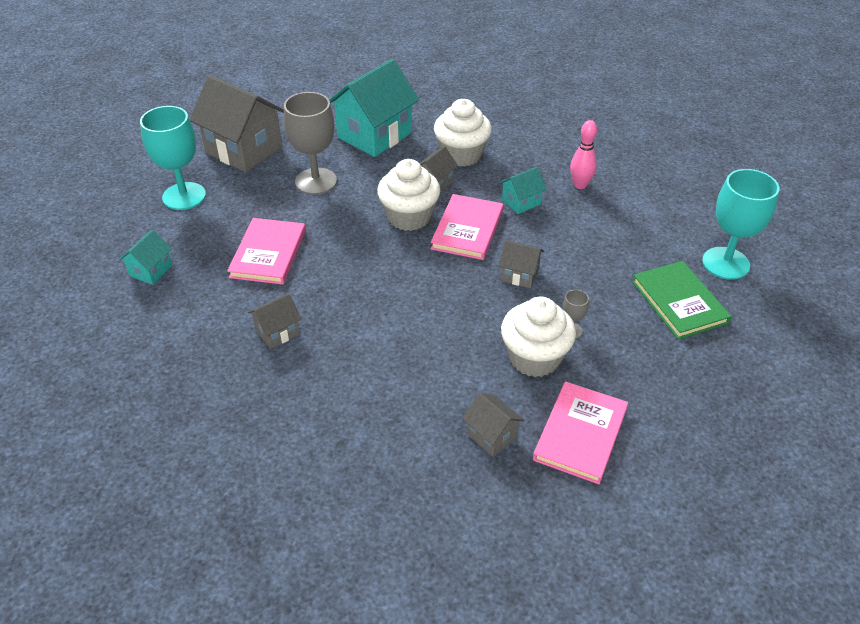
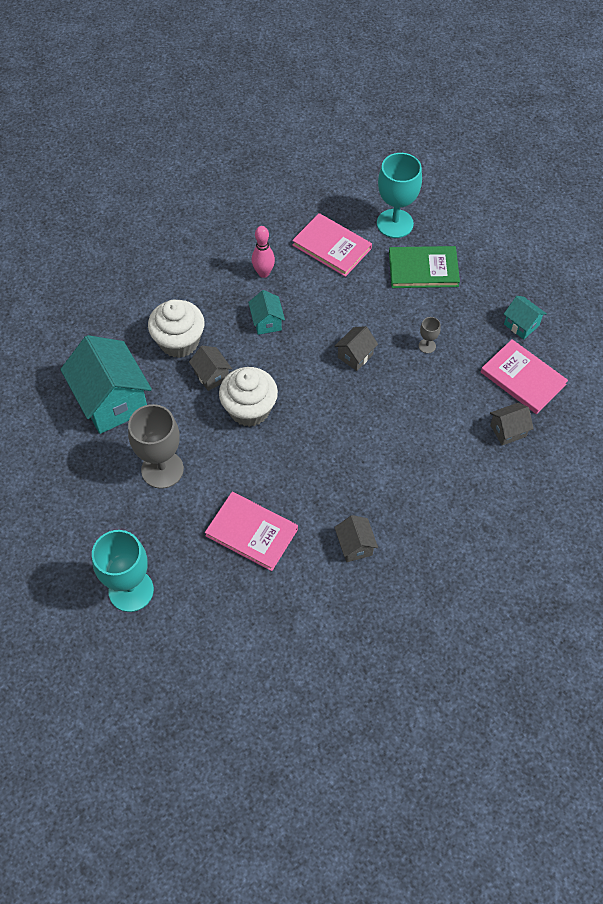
camera: 70 degrees left, 15 degrees up
(151, 271) = (234, 636): turquoise house -> turquoise house (521, 325)
(244, 150) = (78, 522): grey house -> none
(467, 229) = (285, 372): pink book -> pink book (332, 247)
(534, 357) = (445, 378): white cupcake -> none

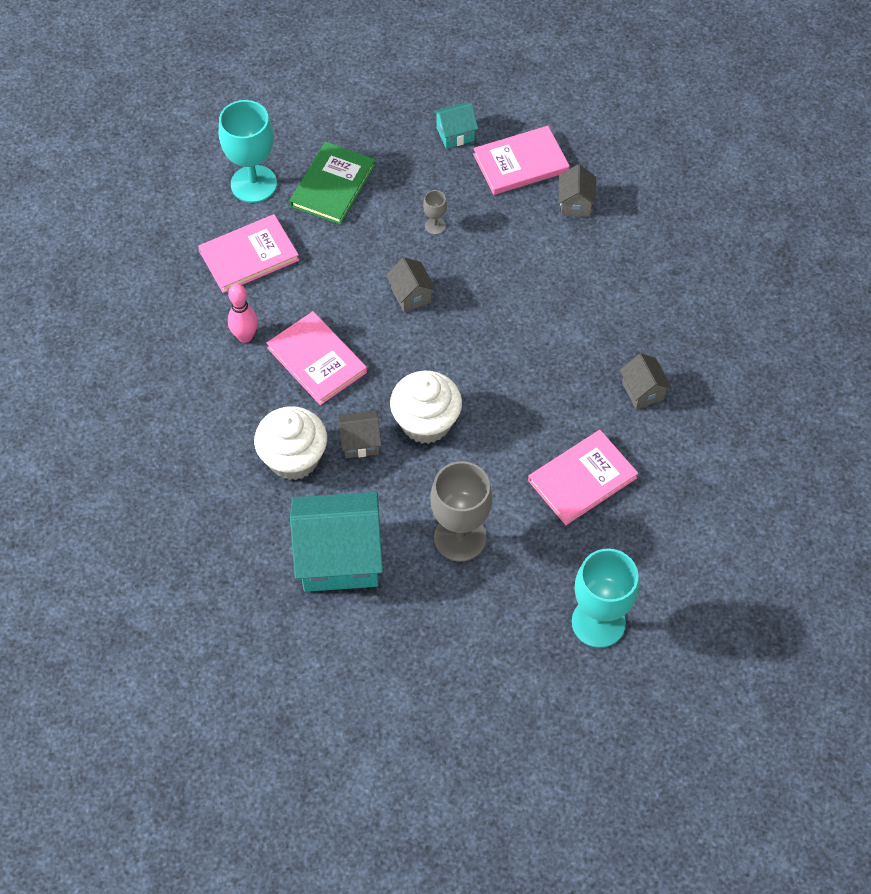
camera: 65 degrees left, 0 degrees up
(267, 322) = (317, 360): turquoise house -> pink book
(355, 546) = (643, 391): grey house -> grey house turned 60 degrees clockwise

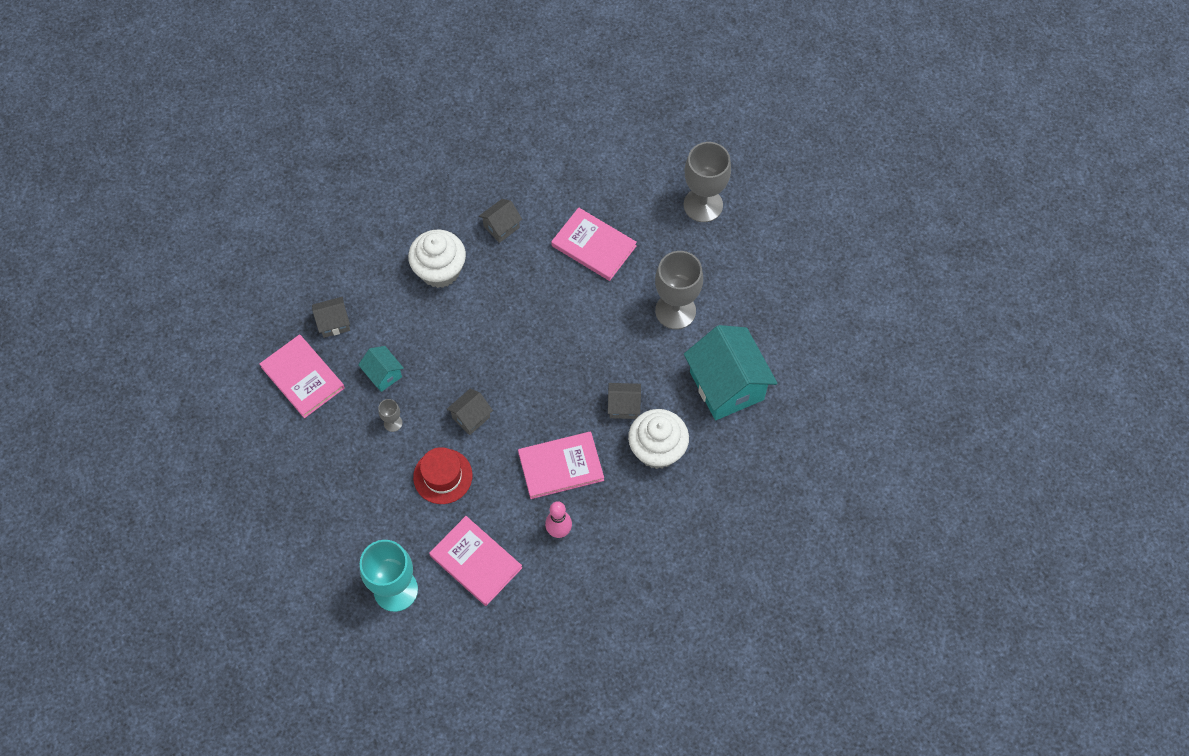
camera: 110 degrees left, 5 degrees up
(317, 360) = (561, 466): pink book -> pink book turned 45 degrees clockwise
(332, 185) = (376, 521): green book -> none
(355, 253) = (443, 476): none -> red hat
(360, 442) = (624, 406): grey house -> grey house turned 60 degrees counterclockwise
(426, 422) = (587, 366): white cupcake -> white cupcake (440, 270)
(455, 134) = (286, 440): turquoise house -> turquoise house (383, 374)
(598, 622) = (703, 205): turquoise goblet -> grey goblet

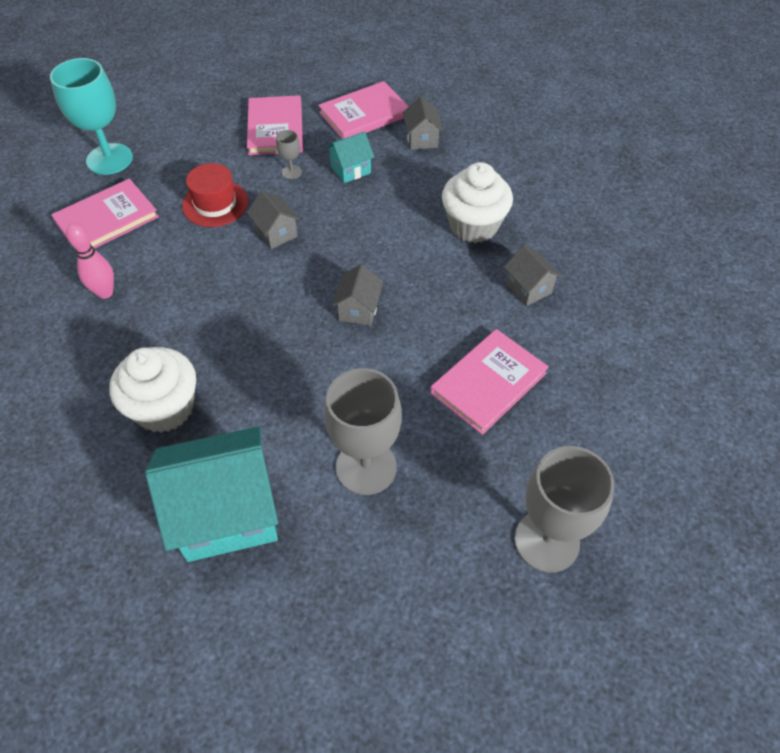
camera: 100 degrees right, 10 degrees down
(561, 466) = (184, 305): pink book -> pink book (275, 128)
(624, 406) = (239, 380): grey house -> grey house (358, 310)

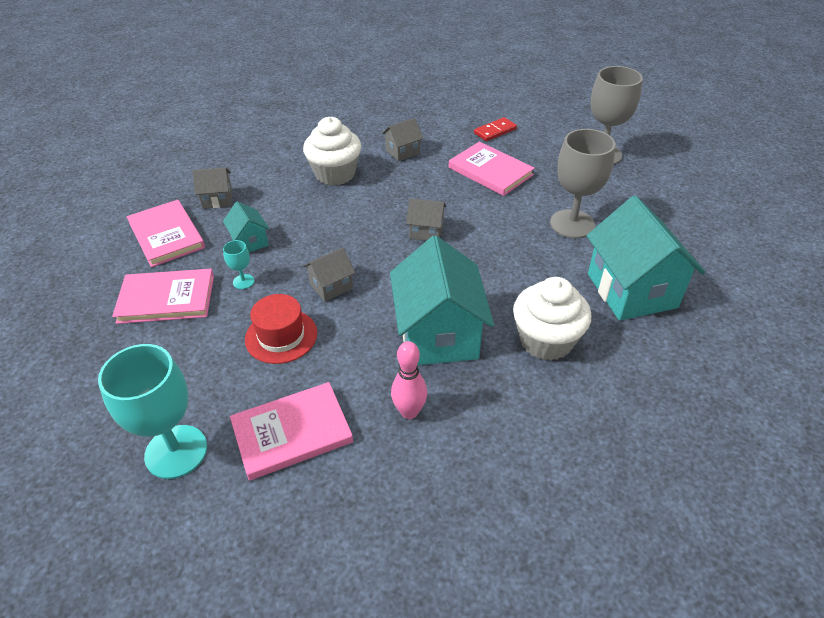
camera: 90 degrees left, 10 degrees down
(107, 219) = (292, 432): pink book -> pink book turned 75 degrees counterclockwise
(193, 316) = (438, 334): none -> turquoise house
(291, 172) = (243, 281): grey goblet -> turquoise goblet
(598, 397) = (495, 131): none -> red domino

